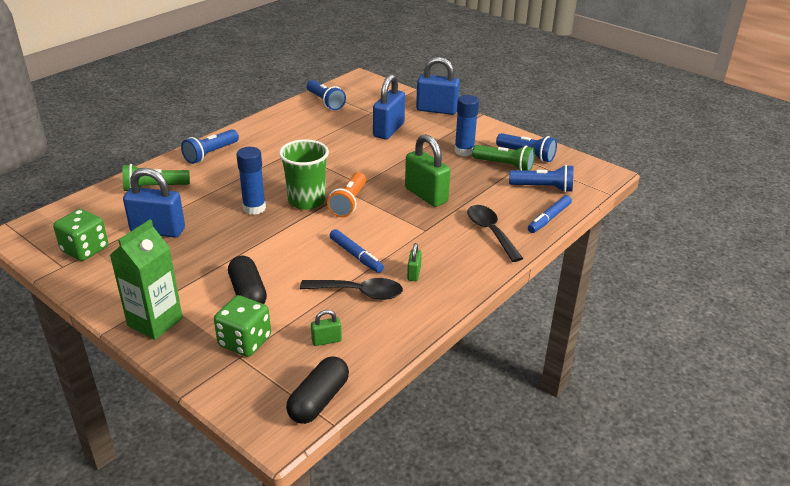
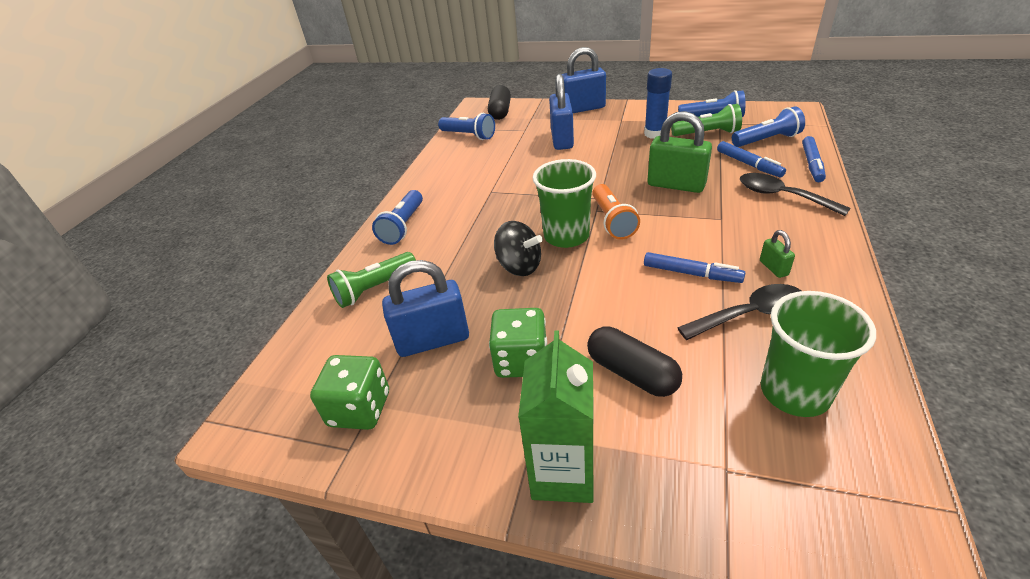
camera: 20 degrees left, 5 degrees up
(245, 341) = (706, 443): green dice -> green dice (521, 360)
(254, 208) = (519, 266): blue glue stick -> black spinning top
(319, 400) = (895, 484): black capsule -> black capsule (500, 112)
(326, 340) = (794, 392): green padlock -> green cup
(501, 201) = (748, 164): none -> blue marker

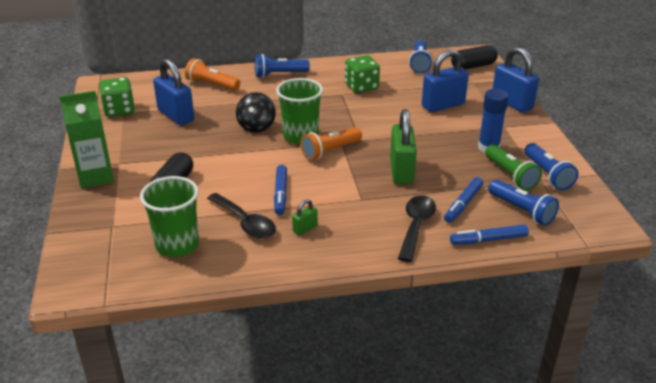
camera: 60 degrees right, 5 degrees down
(374, 289) = (212, 85): green flashlight -> orange flashlight
(521, 360) = (170, 147): green dice -> green dice (361, 87)

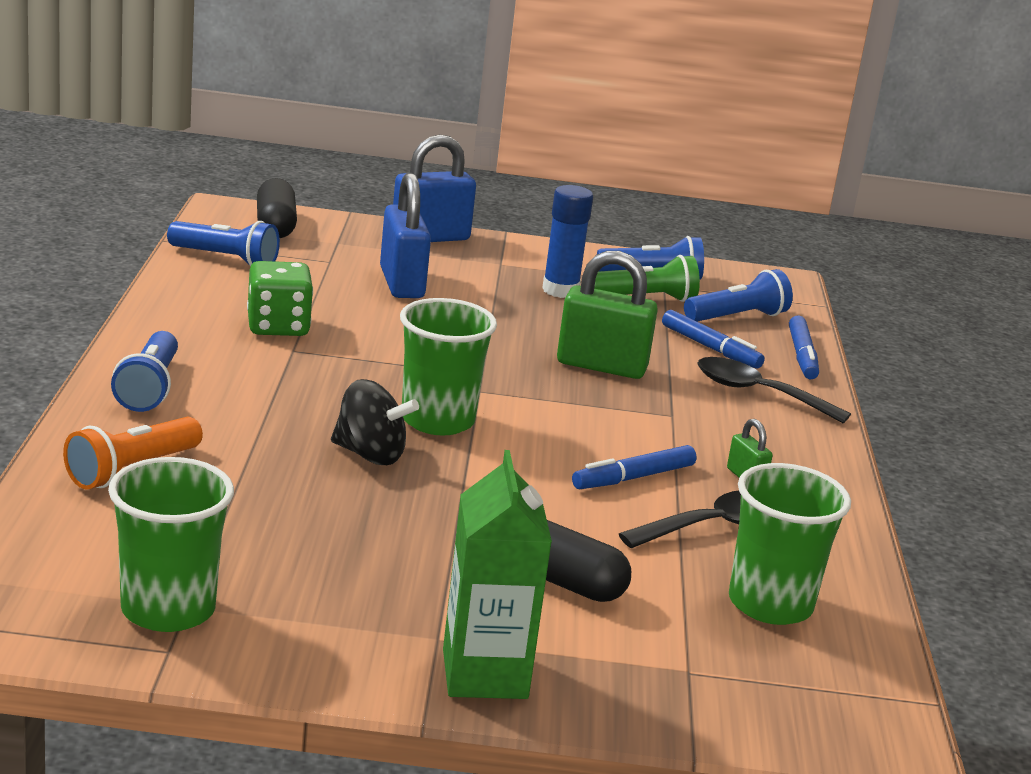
camera: 80 degrees left, 10 degrees down
(119, 110) = (168, 609): green dice -> green cup
(176, 116) = (256, 537): blue padlock -> none
(280, 194) = (633, 478): blue marker -> blue marker turned 135 degrees clockwise
(330, 151) = (507, 406): orange flashlight -> none

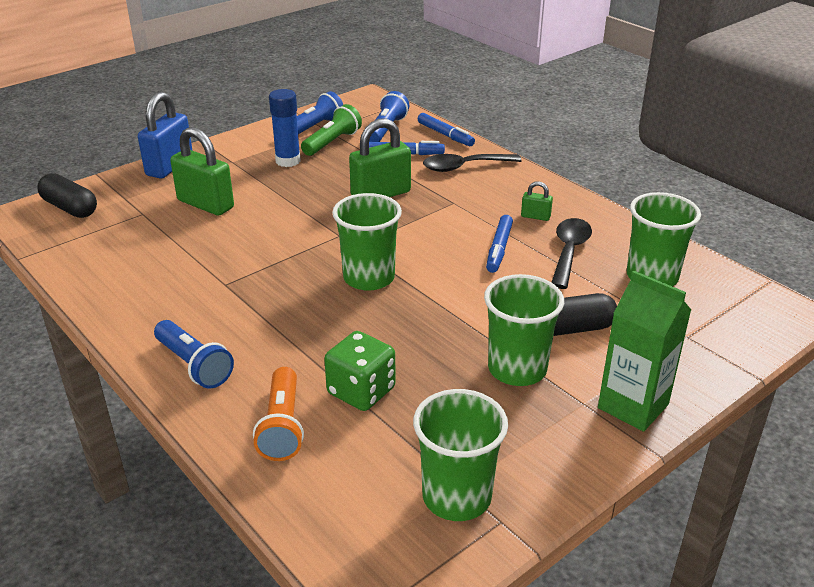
camera: 40 degrees left, 10 degrees up
(226, 259) = (81, 248): blue flashlight -> none
(278, 326) = (190, 274): green dice -> green dice (361, 391)
(370, 455) = (376, 322): black spinning top -> none
(401, 283) = (205, 204): blue padlock -> green padlock
(429, 571) = (517, 369): none -> green cup

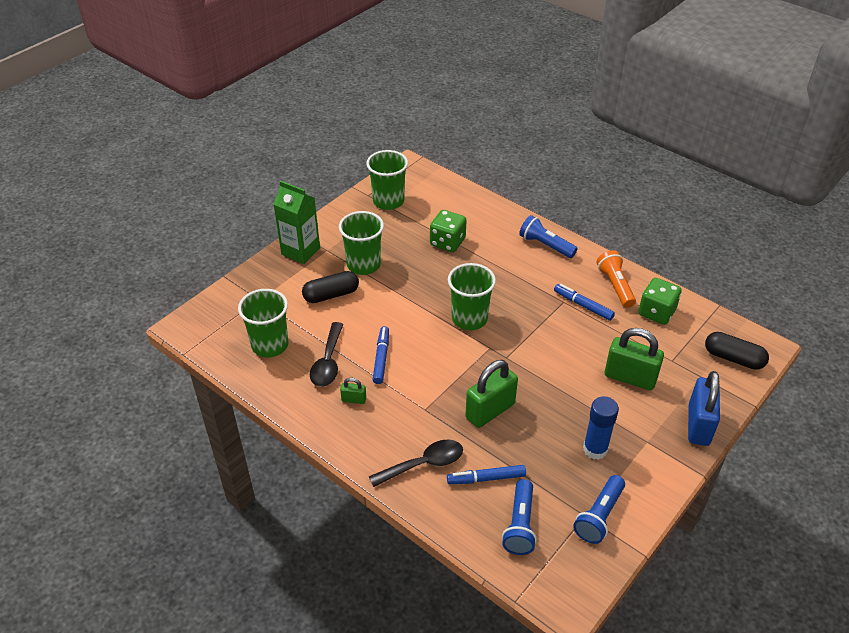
camera: 170 degrees right, 10 degrees up
(110, 259) = (656, 312): none -> green dice
(282, 427) = (480, 220): orange flashlight -> orange flashlight (615, 285)
(332, 142) = (567, 489): green flashlight -> none
(445, 135) = (453, 522): blue marker -> blue marker (583, 305)

